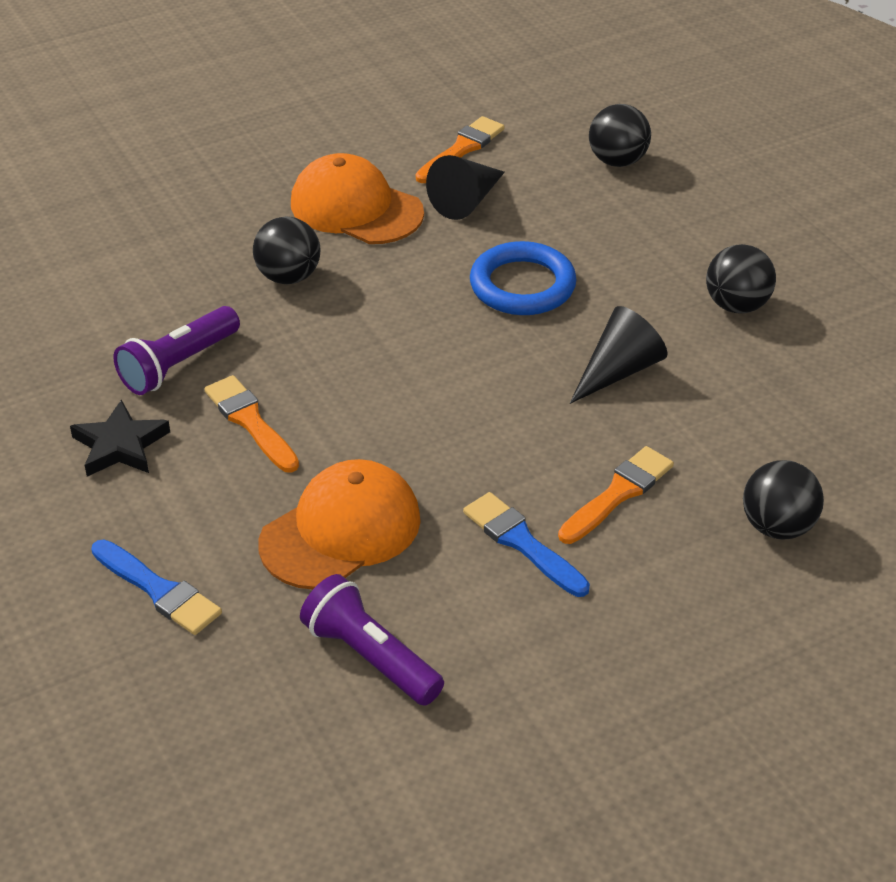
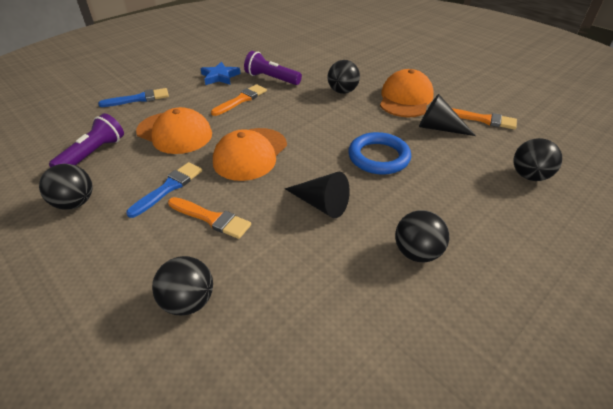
camera: 75 degrees right, 0 degrees up
(120, 445) = (220, 77): black star -> blue star
(159, 590) = (139, 99): blue brush -> blue brush turned 135 degrees counterclockwise
(457, 431) = (250, 154): none -> orange cap
(527, 670) = (75, 203): none -> black ball

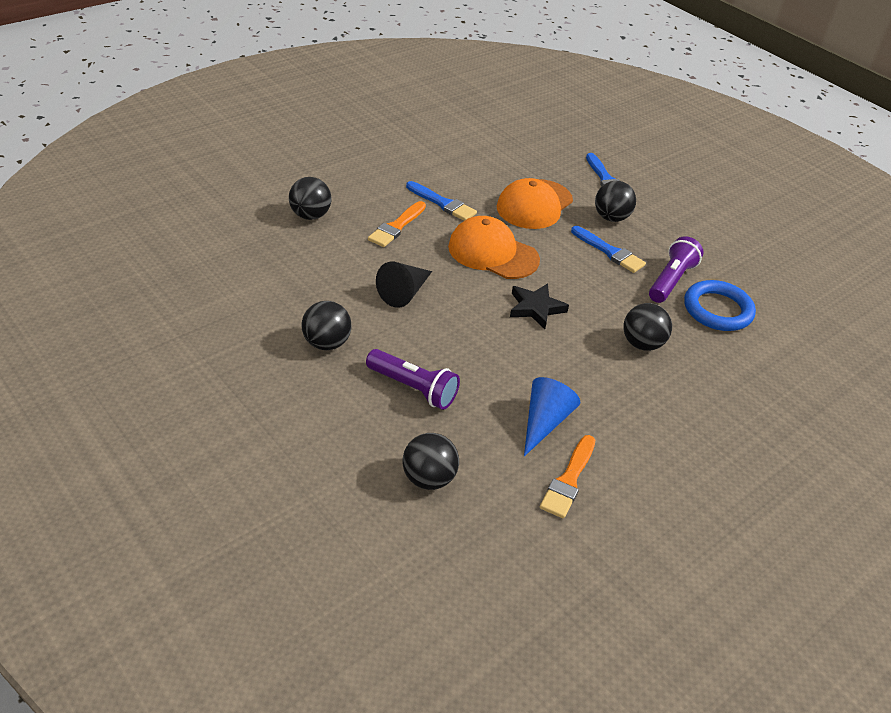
camera: 90 degrees right, 0 degrees up
(75, 203) = (429, 158): black ball -> black ball (611, 218)
(93, 154) = (499, 160): purple flashlight -> purple flashlight (413, 388)
(220, 77) = (669, 237): blue star -> none
(241, 100) = (609, 252): orange brush -> blue brush
(319, 132) = (536, 308): none -> black star
(378, 157) = (480, 348): blue ring -> blue ring (717, 310)
(405, 99) = (626, 407): orange cap -> none
(439, 128) = (544, 422): black cone -> blue cone

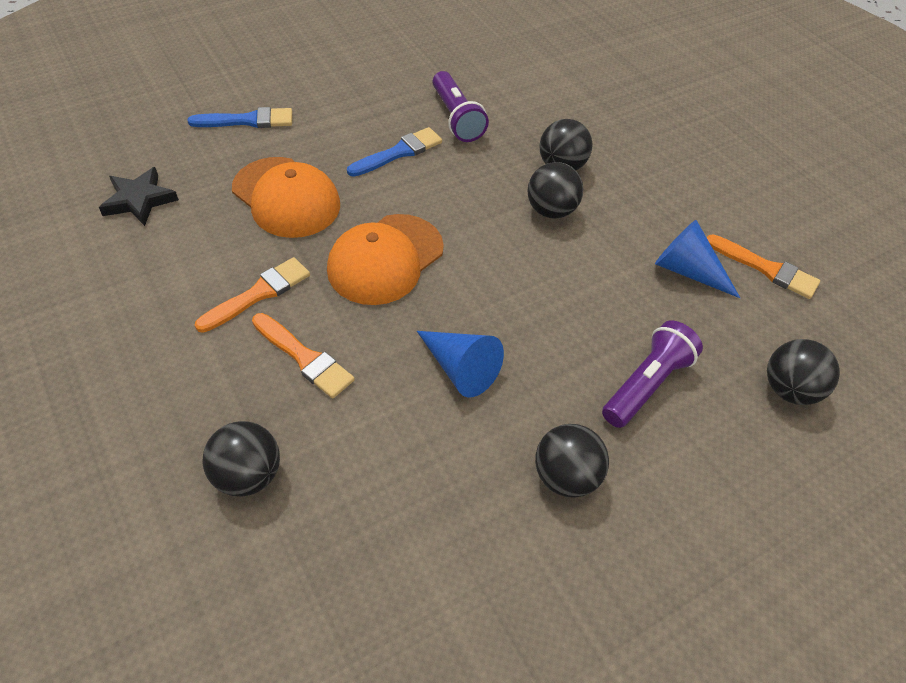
camera: 80 degrees left, 10 degrees up
(405, 292) = (460, 368): black cone -> blue cone
(443, 203) = (258, 294): blue brush -> orange brush
(536, 308) = (499, 239): black star -> black star (139, 200)
(611, 218) = (331, 135): black ball -> black ball (551, 210)
(670, 280) = (456, 118): purple flashlight -> purple flashlight turned 150 degrees counterclockwise
(717, 310) = (508, 98): blue ring -> none

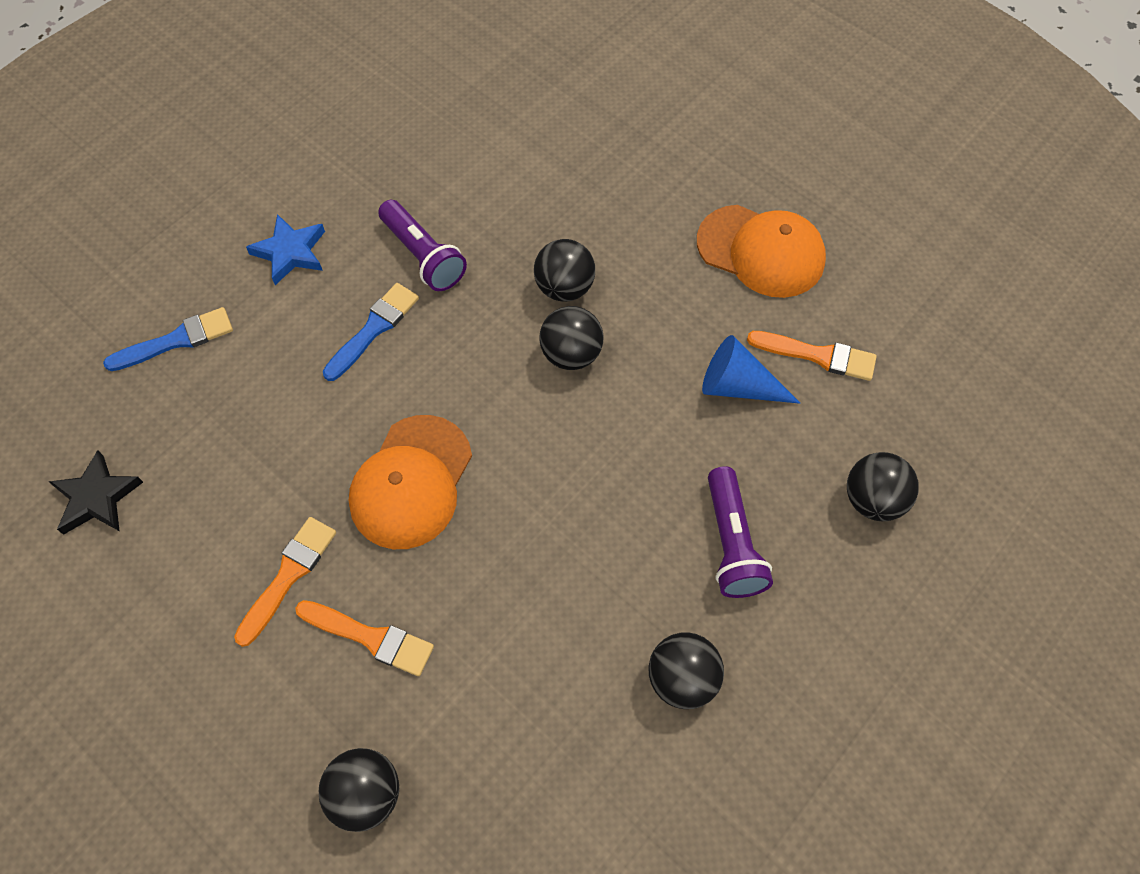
camera: 15 degrees left, 10 degrees up
(286, 197) = (268, 436): orange cap -> orange cap (761, 251)
(356, 90) = (290, 252): none -> blue star
(460, 368) = (538, 592): blue cone -> none
(646, 384) = (732, 543): purple flashlight -> purple flashlight turned 150 degrees clockwise

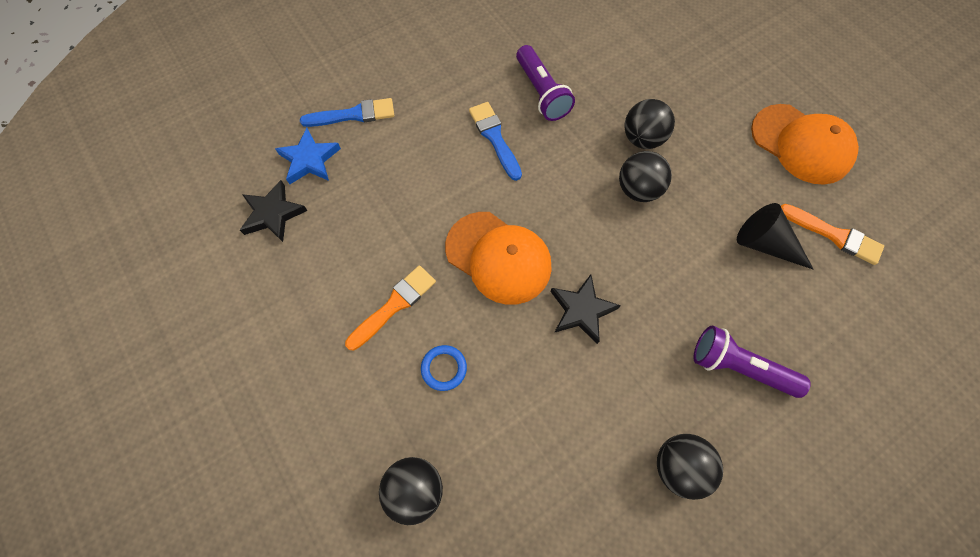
camera: 15 degrees right, 5 degrees up
(290, 252) = (446, 70): blue star -> blue star (309, 160)
(370, 638) = (444, 368): orange brush -> blue ring
(374, 329) = (495, 138): blue brush -> blue brush turned 75 degrees counterclockwise
(411, 482) = (498, 257): orange cap -> orange cap turned 90 degrees counterclockwise
(529, 522) = (581, 310): none -> black star
(732, 543) = (738, 367): purple flashlight -> purple flashlight turned 105 degrees clockwise
(738, 386) = (765, 244): blue cone -> black cone
(873, 500) = (861, 361): black ball -> none

